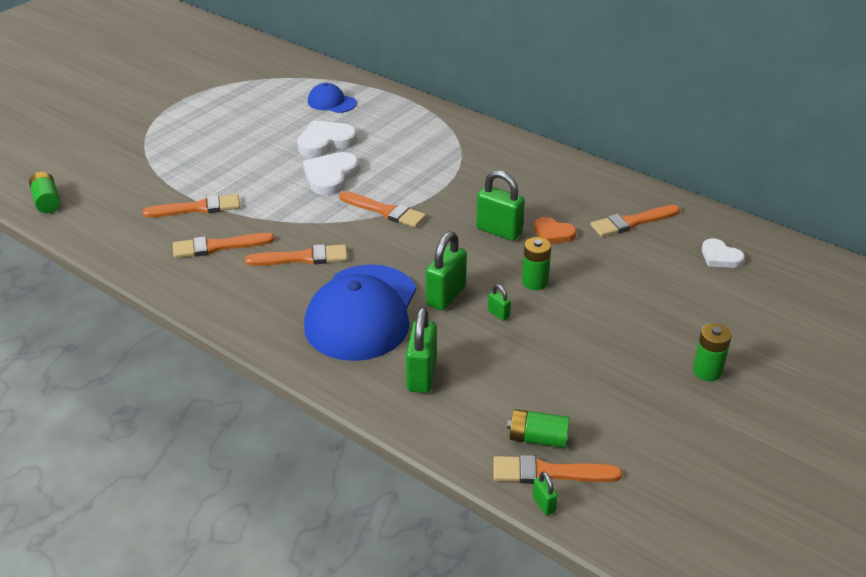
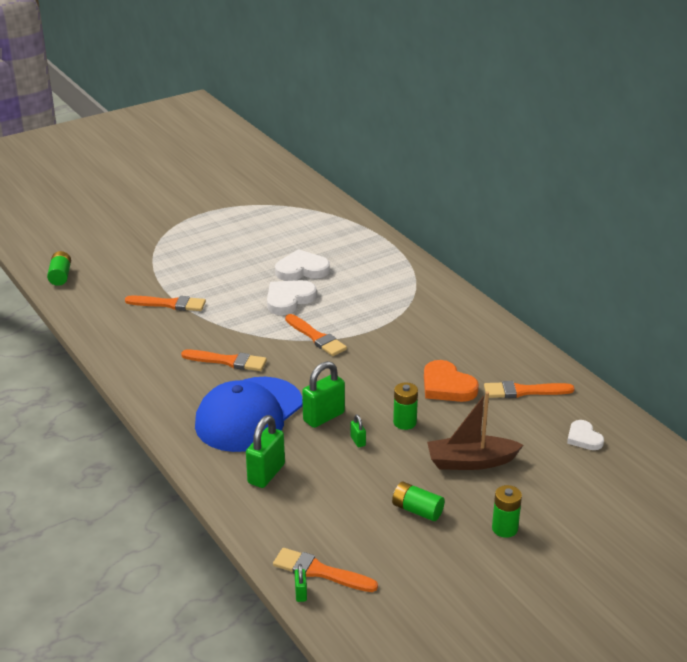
camera: 20 degrees right, 5 degrees down
(218, 246) = (168, 338): orange brush -> none
(331, 102) = (327, 236): blue cap -> none
(499, 231) = (401, 374): green padlock -> none
(538, 438) = (327, 544): green battery -> green battery (417, 510)
(553, 234) = (447, 386): orange heart -> orange heart, size x1.61
(628, 308) = (471, 462): none -> brown boat

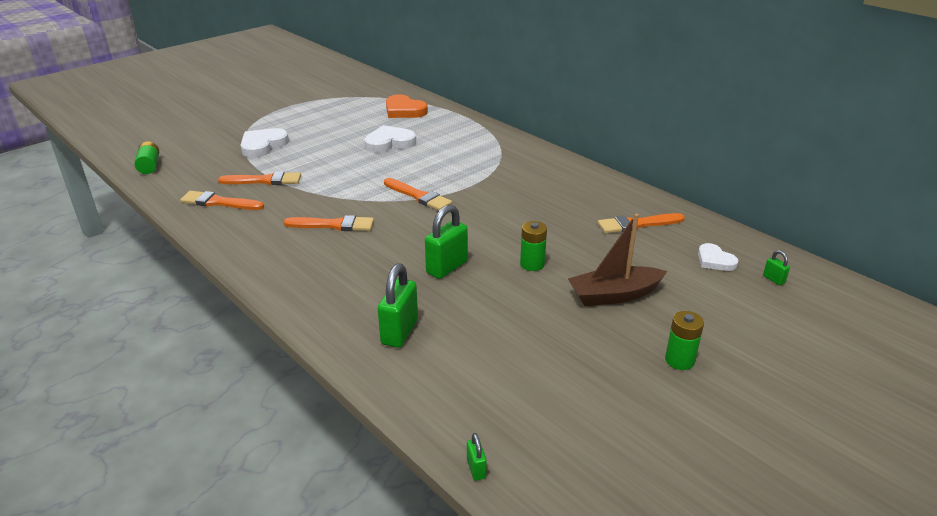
camera: 10 degrees left, 0 degrees up
(249, 415) = (366, 273): blue cap -> none
(289, 299) = (383, 167): white heart -> white heart (263, 145)
(320, 571) = (491, 437): orange brush -> orange brush (219, 202)
(358, 441) = (490, 287): green padlock -> green padlock (773, 279)
(417, 510) = (578, 352): green battery -> none
(447, 386) = (561, 227): orange heart -> orange heart (404, 110)

